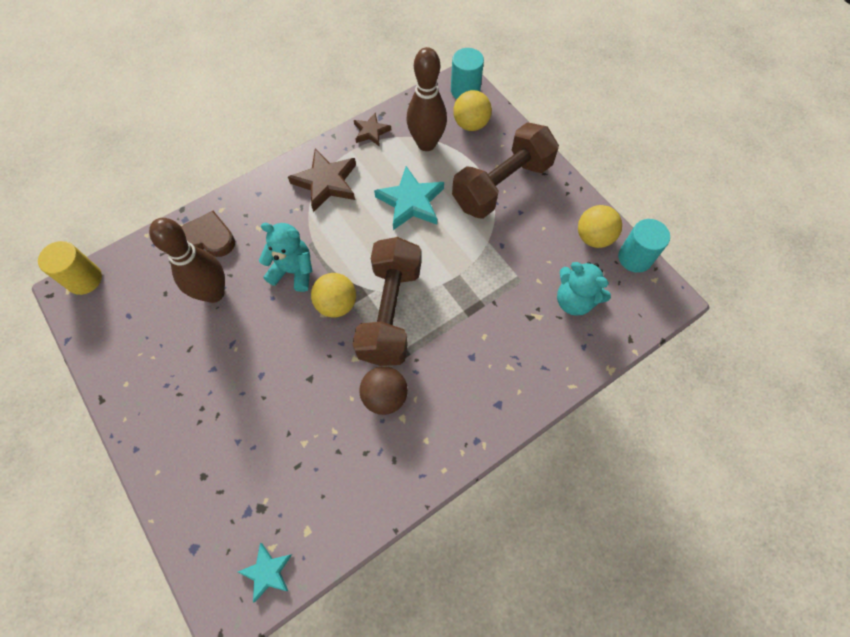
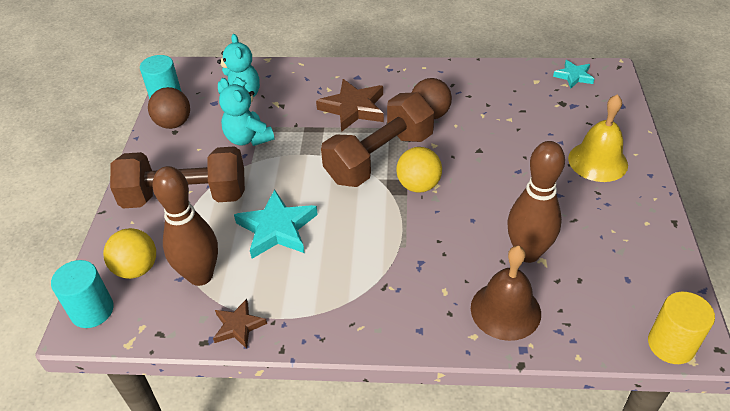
camera: 140 degrees left, 20 degrees down
(191, 435) = (598, 161): none -> yellow bell
(208, 238) = (505, 310): brown heart -> brown bell
(293, 271) = (437, 230): turquoise teddy bear -> turquoise teddy bear (248, 138)
(326, 182) = (338, 297): brown star -> brown star (353, 108)
(593, 237) = (174, 123): yellow ball -> brown ball

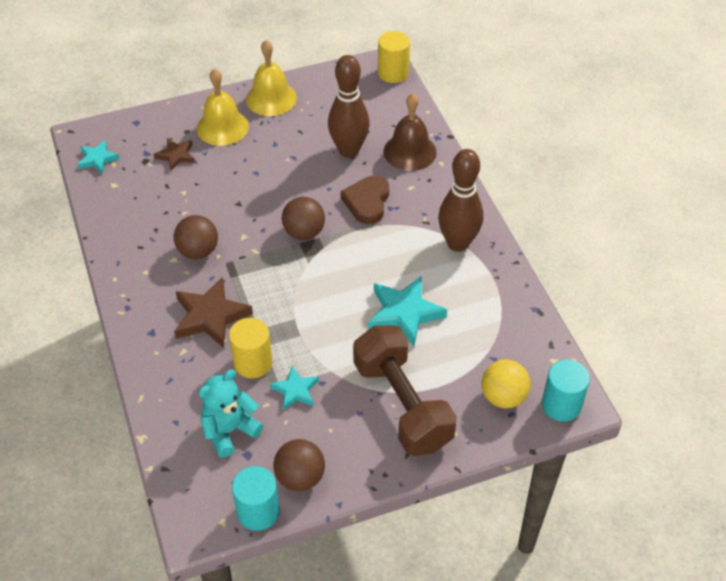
camera: 115 degrees left, 5 degrees up
(200, 275) = (483, 345): brown bowling pin -> brown bowling pin (458, 243)
(238, 326) = (513, 296): brown star -> brown star (176, 156)
(248, 138) = (295, 390): turquoise teddy bear -> turquoise star
(291, 121) = (253, 363): none -> yellow cylinder
(379, 158) = (279, 270): brown dumbbell -> none
(418, 185) = (304, 232): yellow ball -> brown ball
(438, 245) = (367, 202): none -> brown heart
(639, 209) = (271, 98): none -> yellow bell

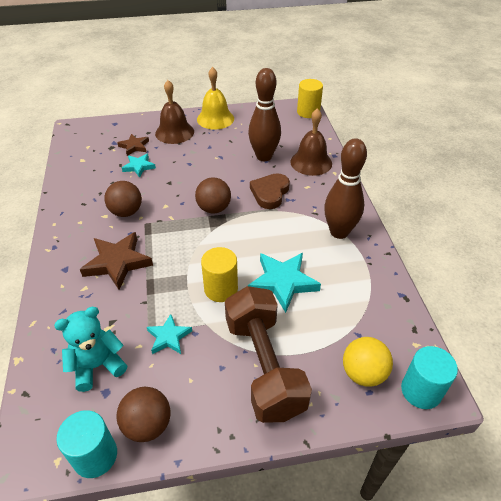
camera: 10 degrees right, 5 degrees down
(97, 159) = (77, 142): turquoise star -> turquoise star (139, 167)
(222, 127) = (174, 132): yellow bell -> brown bell
(253, 363) = (139, 306): yellow cylinder -> yellow cylinder (221, 289)

